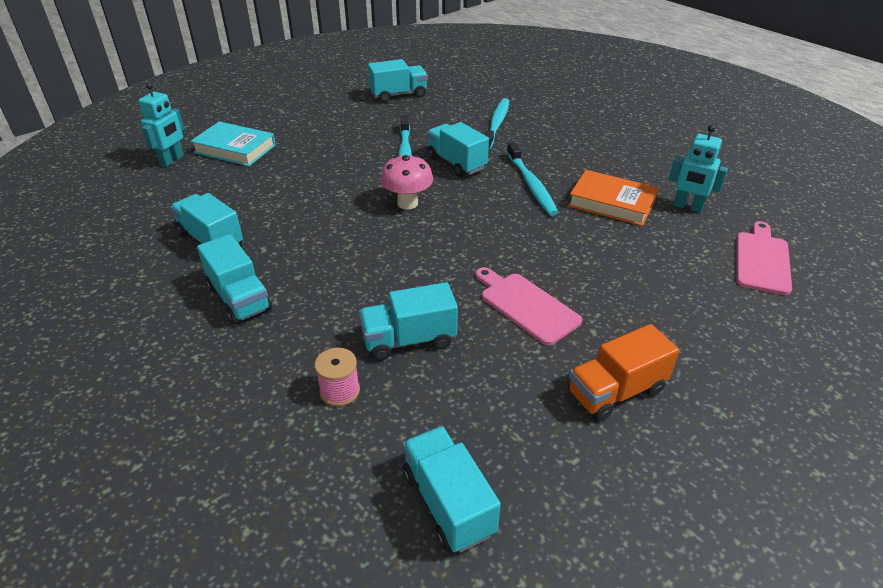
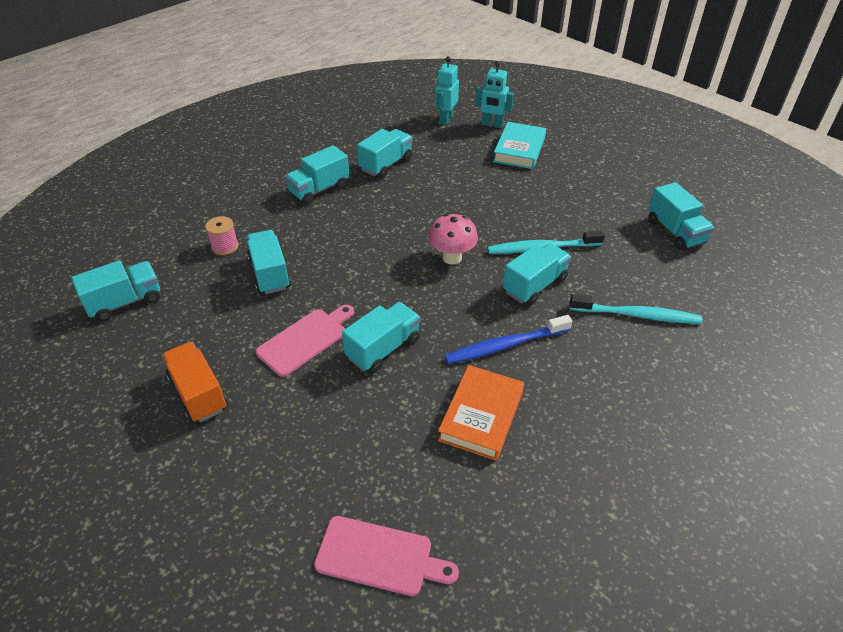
camera: 85 degrees right, 5 degrees up
(531, 184) = (505, 345): turquoise toothbrush -> blue toothbrush
(537, 251) = (383, 348): none -> turquoise truck
(687, 207) = (486, 495): turquoise robot -> turquoise robot (446, 119)

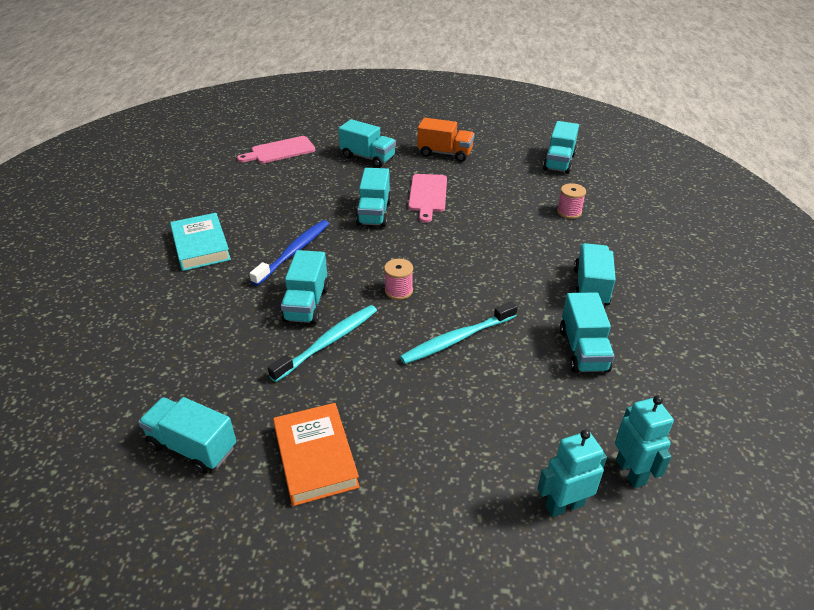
camera: 140 degrees right, 5 degrees down
(270, 274) = (509, 213): turquoise truck -> turquoise truck (368, 157)
(452, 257) = (398, 291): pink mushroom -> pink spool
(481, 416) = (277, 212): orange book -> orange book (315, 457)
(519, 150) = (477, 474): turquoise book -> turquoise book (201, 246)
(636, 315) = (200, 324): turquoise toothbrush -> turquoise toothbrush (457, 339)

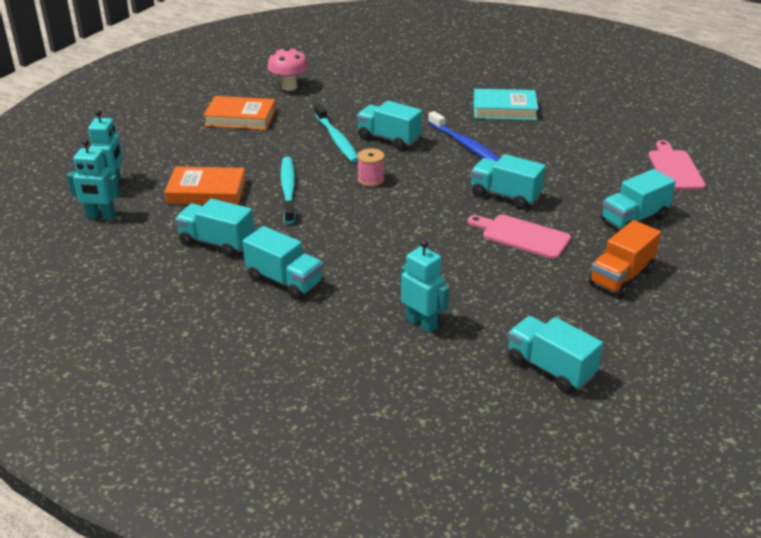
camera: 115 degrees right, 5 degrees down
(192, 446) = (289, 87): turquoise truck -> pink mushroom
(508, 402) = (207, 191): none -> orange book
(569, 212) = (421, 323): pink spool -> turquoise robot

